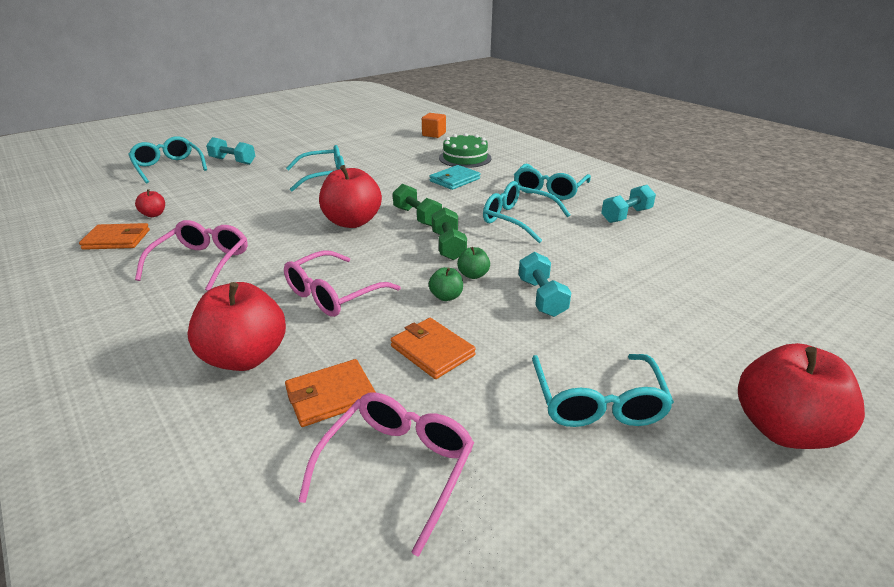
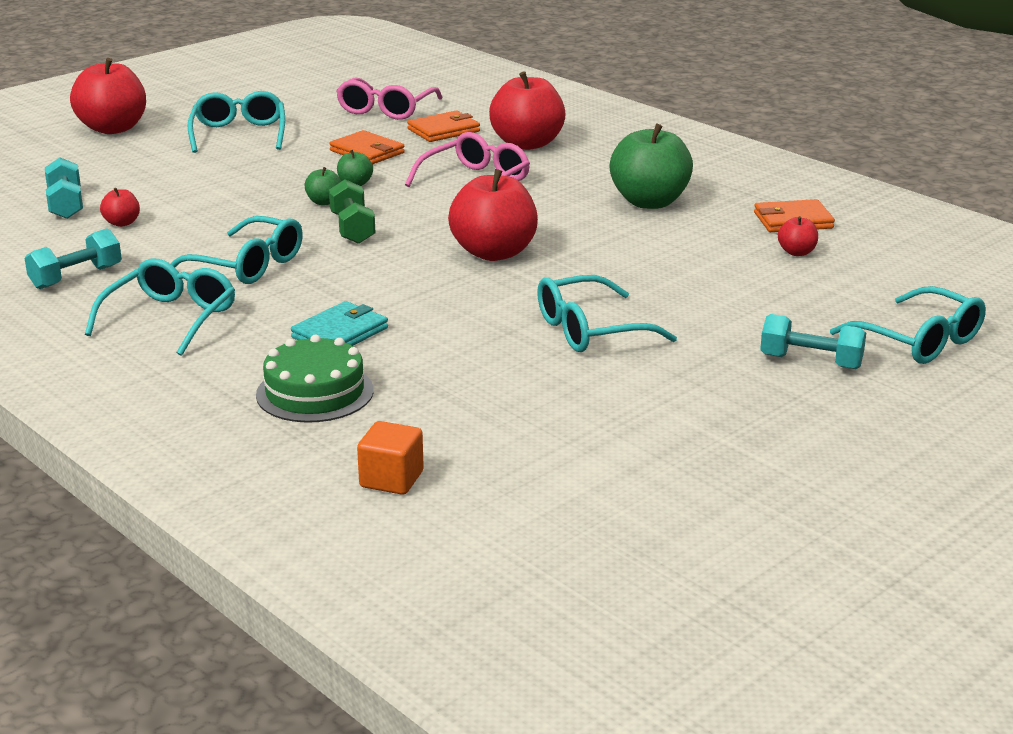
camera: 175 degrees right, 5 degrees down
(202, 262) = (649, 202): pink glasses -> green apple
(417, 217) = (400, 263): green dumbbell -> none
(541, 297) = (253, 187): turquoise dumbbell -> turquoise dumbbell (66, 205)
(632, 259) = (122, 223): none -> red apple

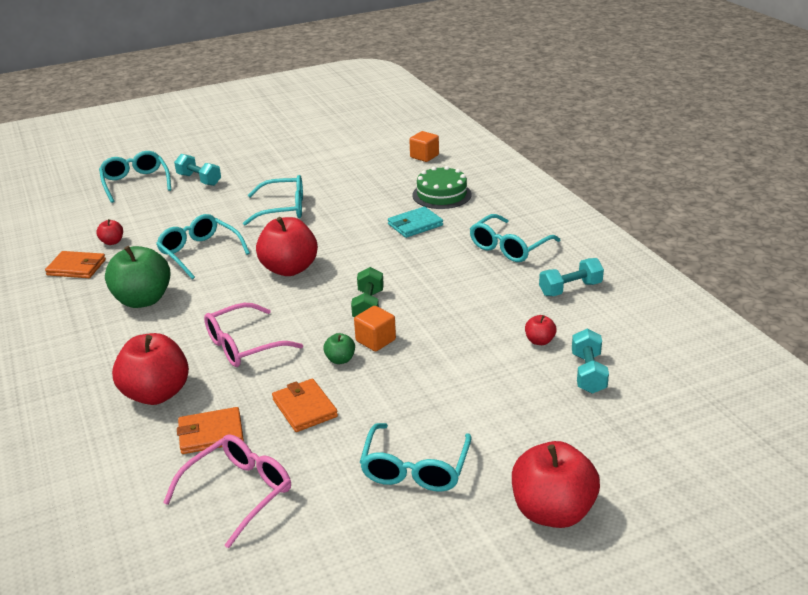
camera: 160 degrees left, 5 degrees up
(248, 265) = (453, 282): turquoise glasses -> turquoise glasses (199, 252)
(324, 202) = (375, 340): green apple -> orange cube

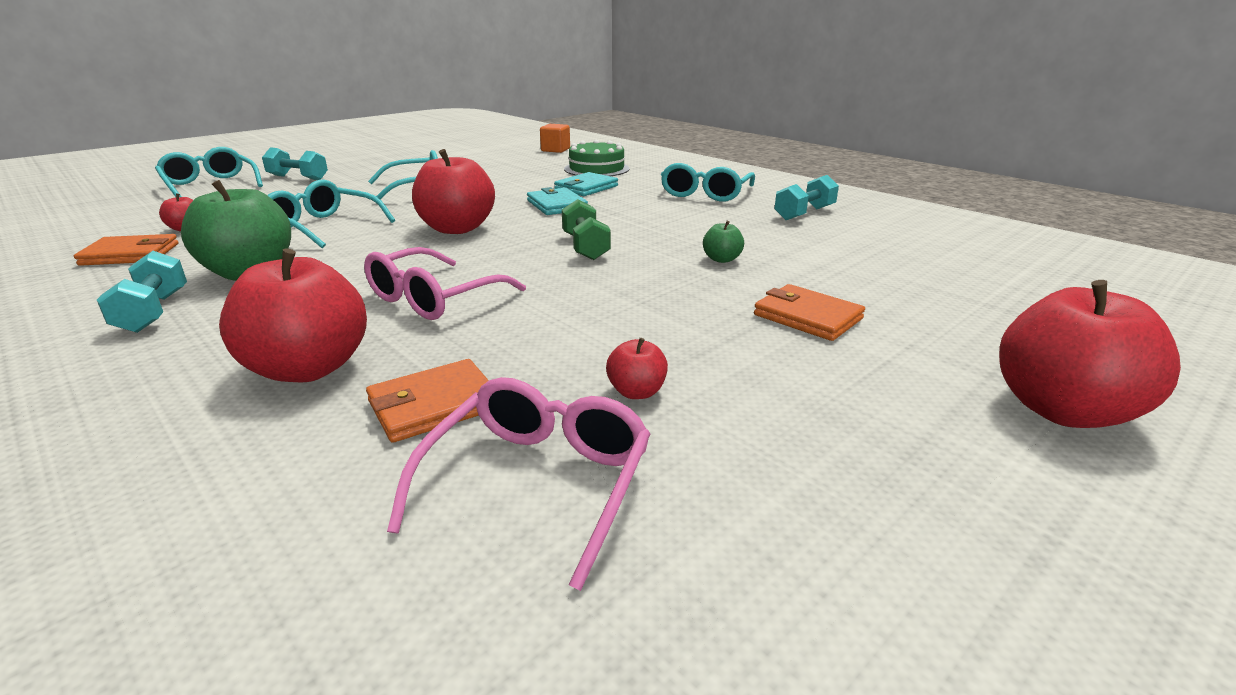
camera: 20 degrees left, 5 degrees down
(304, 408) = (575, 350): orange wallet -> orange wallet (807, 317)
(340, 359) = (588, 295): green apple -> green apple (722, 259)
(375, 340) = (621, 273): orange cube -> none
(377, 247) = (556, 205): none -> turquoise wallet
(415, 468) = (810, 394): turquoise glasses -> none
(539, 341) = (821, 252): red apple -> red apple (636, 392)
(588, 373) = (910, 270): turquoise dumbbell -> turquoise dumbbell (153, 312)

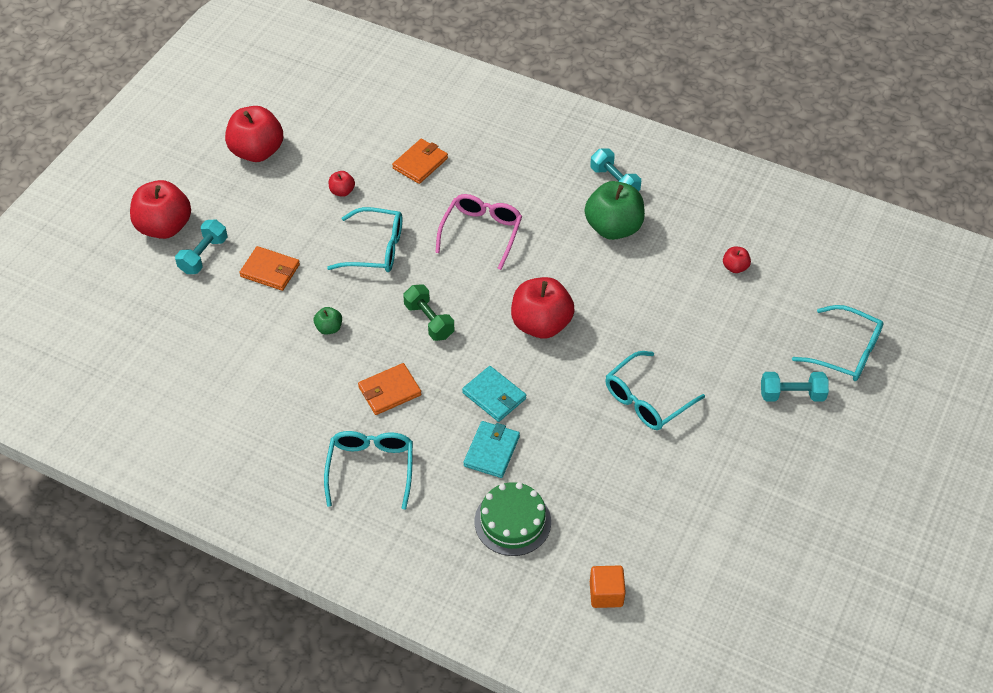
camera: 160 degrees right, 25 degrees up
(130, 254) = (717, 226): orange wallet -> orange wallet (389, 391)
(308, 368) = (491, 167): red apple -> red apple (257, 151)
(323, 227) = (642, 299): turquoise glasses -> turquoise glasses (375, 249)
(538, 483) = (360, 142): pink glasses -> none
(804, 213) = (273, 439): turquoise dumbbell -> turquoise dumbbell (203, 255)

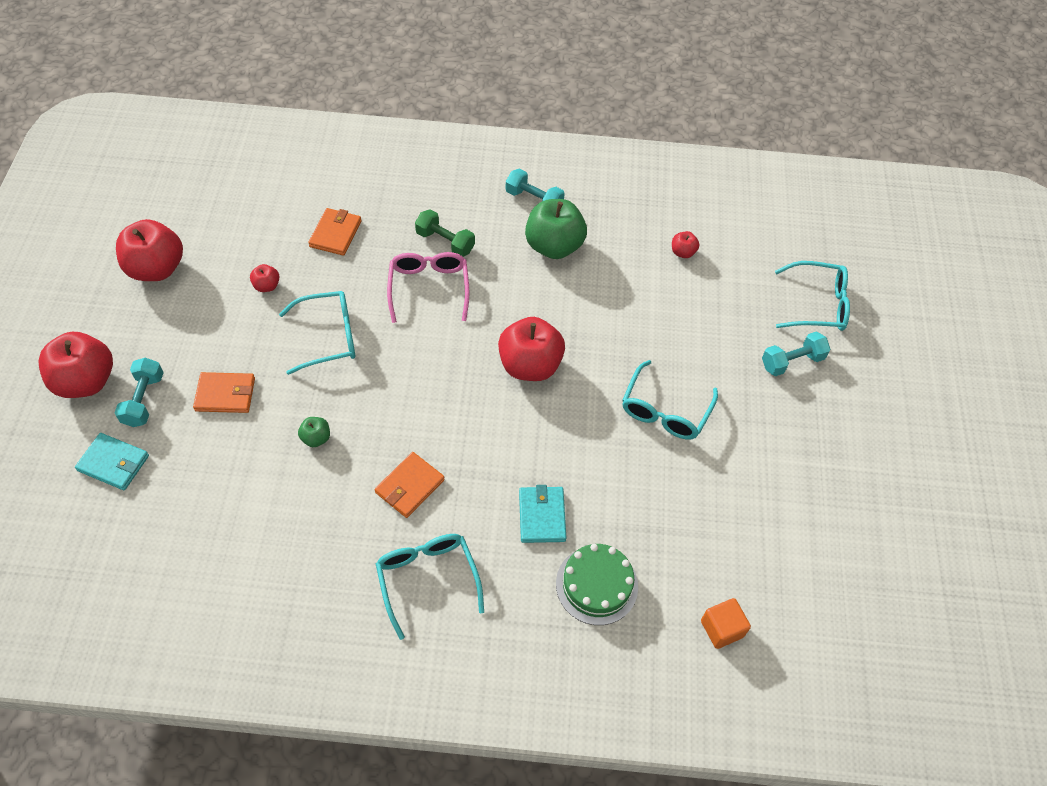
camera: 25 degrees left, 5 degrees up
(429, 321) = (417, 397): green dumbbell -> green dumbbell (445, 242)
(494, 396) = (518, 456): turquoise wallet -> turquoise wallet (113, 463)

